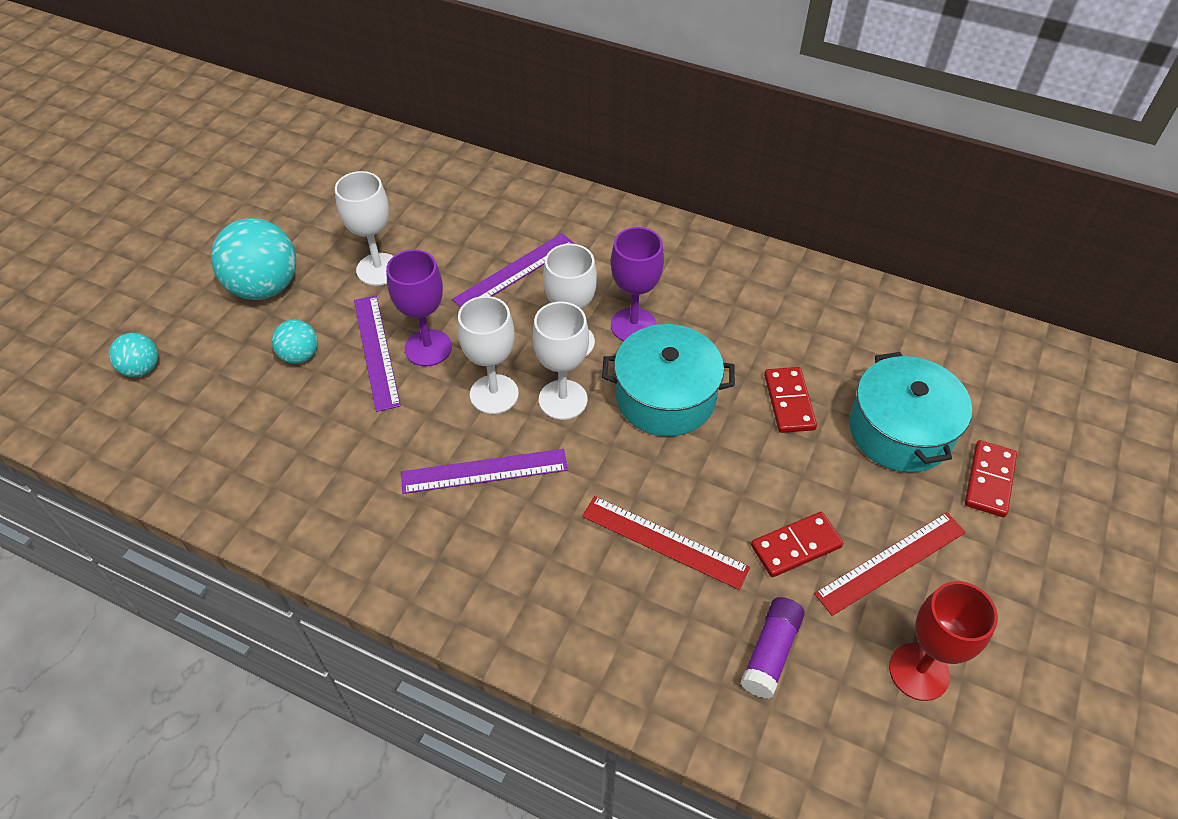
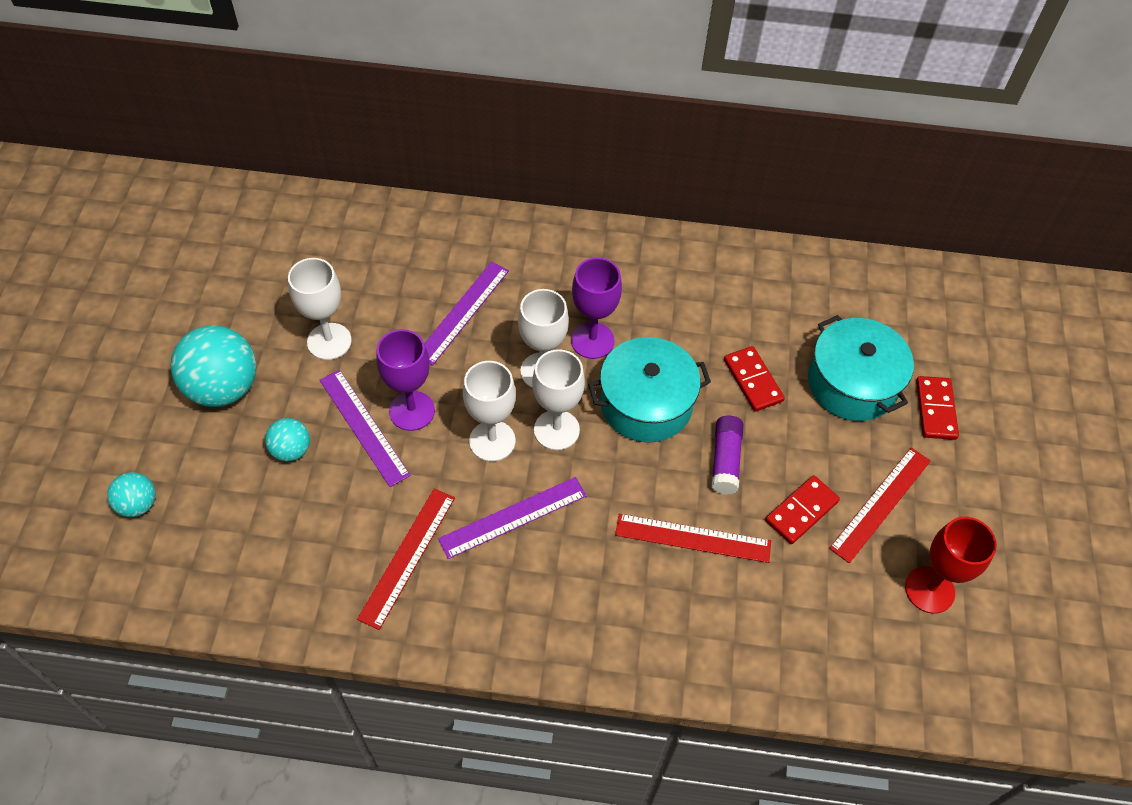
camera: 20 degrees left, 5 degrees up
(364, 481) = (407, 557): none -> red ruler
(770, 653) = (811, 609): purple glue stick -> purple glue stick (725, 460)

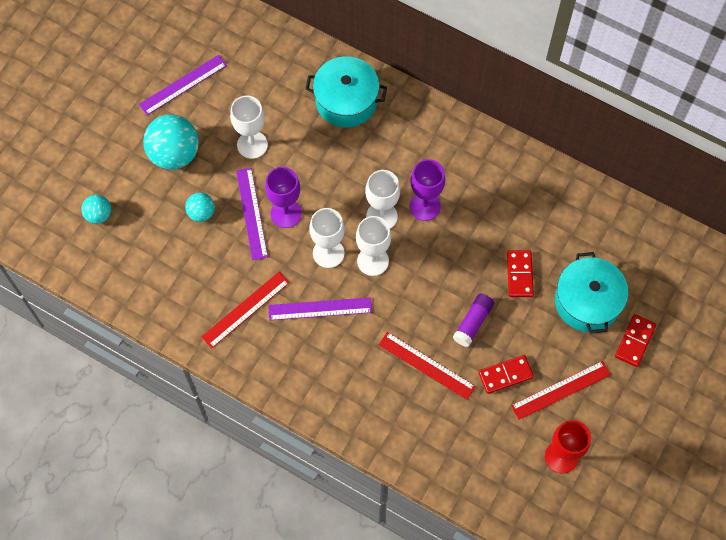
camera: 25 degrees right, 10 degrees up
(463, 312) = (347, 154): purple ruler -> purple ruler (183, 85)
(646, 403) = (439, 264): turquoise pot -> turquoise pot (346, 101)

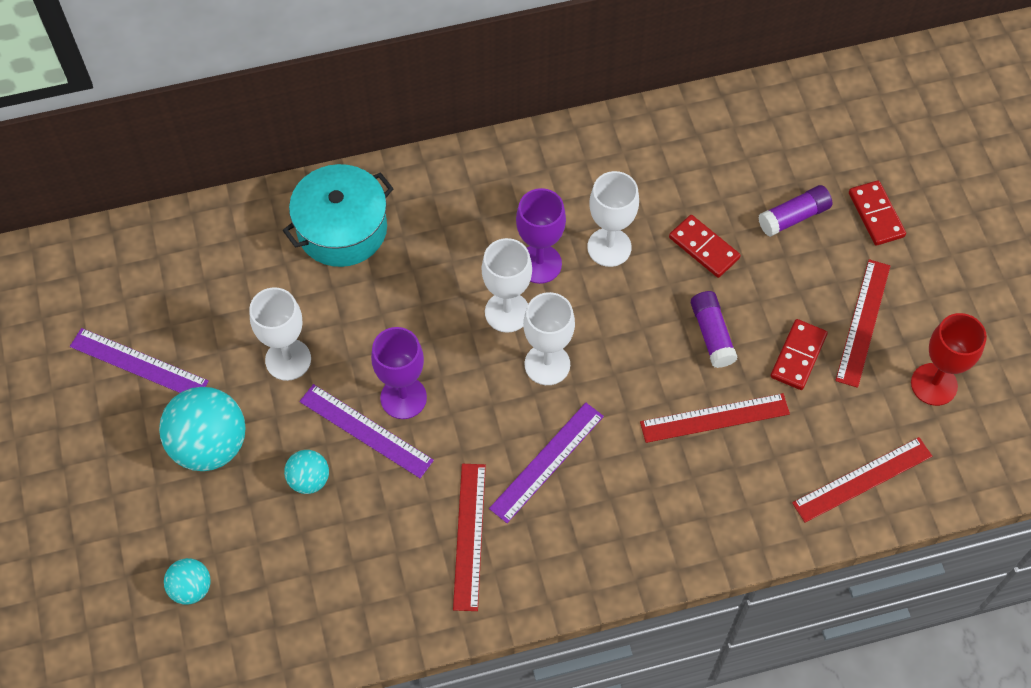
camera: 45 degrees left, 5 degrees down
(183, 85) = (139, 364): purple ruler -> purple ruler turned 75 degrees counterclockwise
(328, 253) = (493, 398): white goblet -> white goblet (609, 247)
(467, 467) = (862, 479): none -> red ruler
(587, 301) = (793, 217): turquoise pot -> purple glue stick

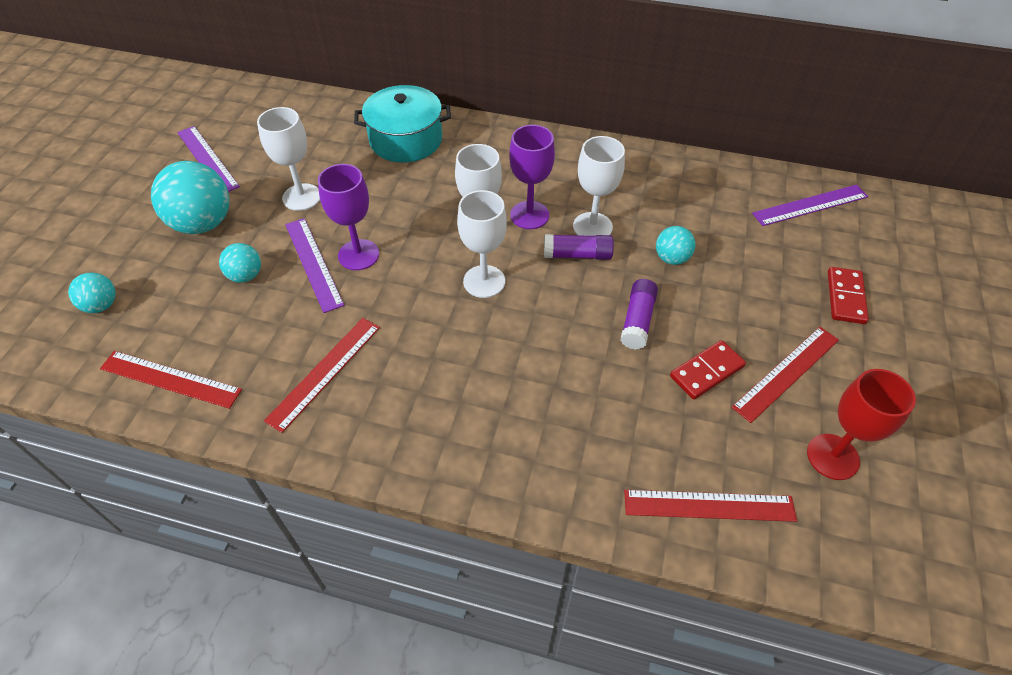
camera: 30 degrees right, 10 degrees down
(547, 462) = (429, 349): purple ruler -> purple ruler (810, 205)
(704, 248) = (671, 258): red domino -> turquoise ball
(714, 418) = (597, 384): red ruler -> red ruler (170, 379)
(793, 217) = (765, 269): purple glue stick -> purple glue stick (577, 255)

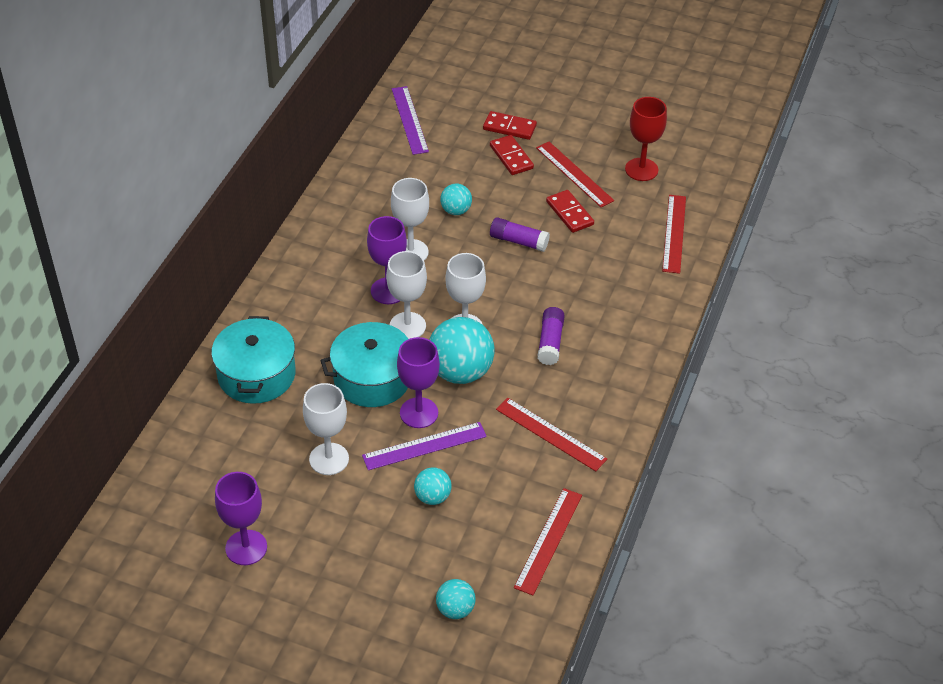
camera: 85 degrees left, 5 degrees down
(203, 223) = (353, 539): turquoise ball -> turquoise ball (460, 372)
(207, 159) = (246, 547): purple ruler -> purple goblet
(405, 216) = (372, 378): none -> turquoise pot
(577, 255) = (443, 266): purple glue stick -> purple glue stick (550, 342)
(789, 303) = (511, 157): none -> red domino

